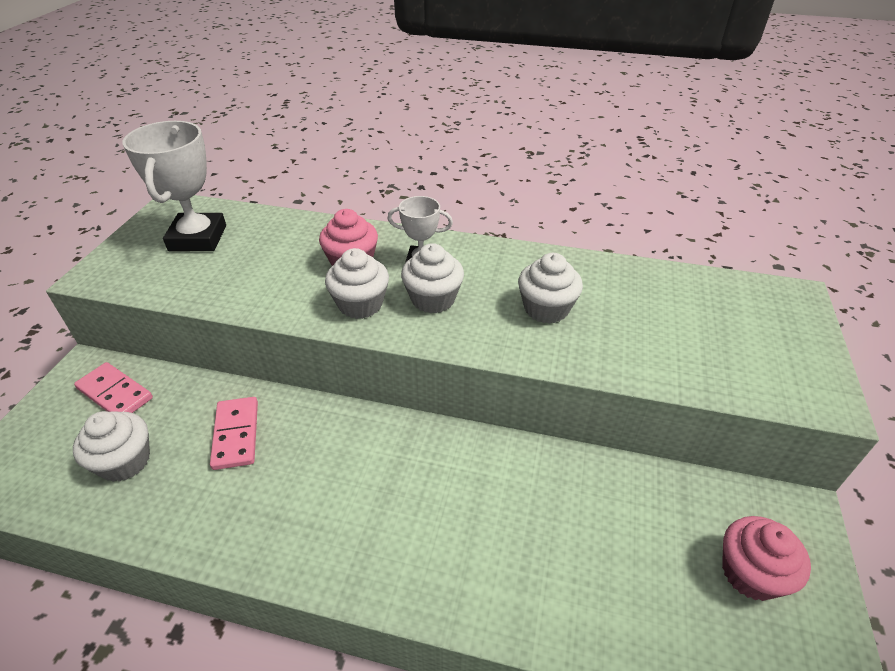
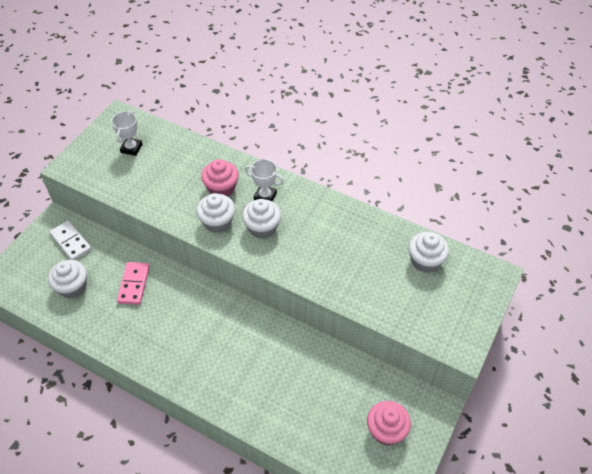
camera: 15 degrees right, 10 degrees up
(115, 393) = (71, 242): pink domino -> white domino
(198, 238) = (131, 148): white trophy -> white trophy, size x0.56
(546, 309) = (328, 250): white cupcake -> white cupcake (425, 261)

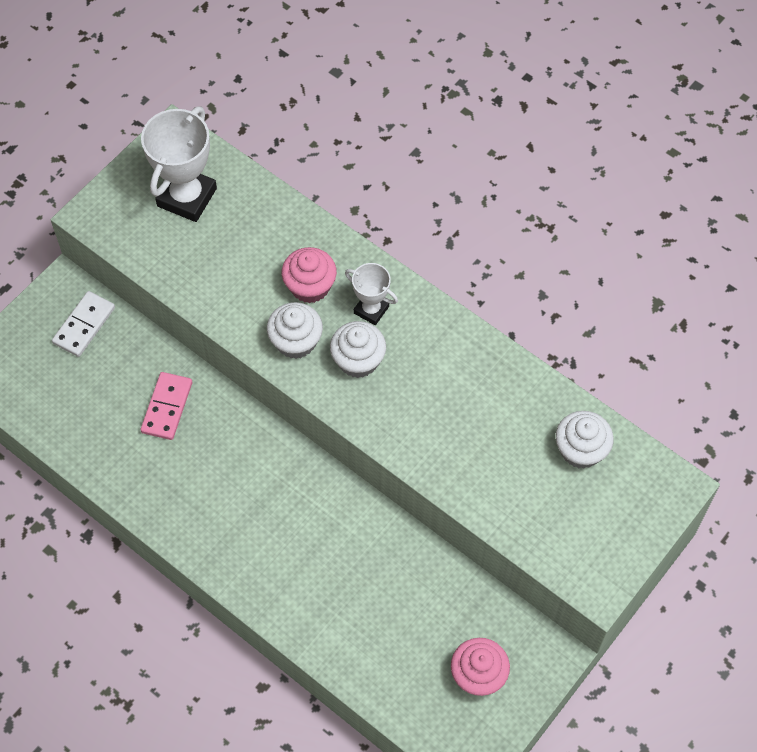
camera: 10 degrees right, 10 degrees up
(71, 242) = (84, 325): white domino -> white domino turned 60 degrees clockwise
(72, 287) = (81, 397): white cupcake -> none
(131, 148) = (187, 197): white trophy -> white trophy, size x1.78

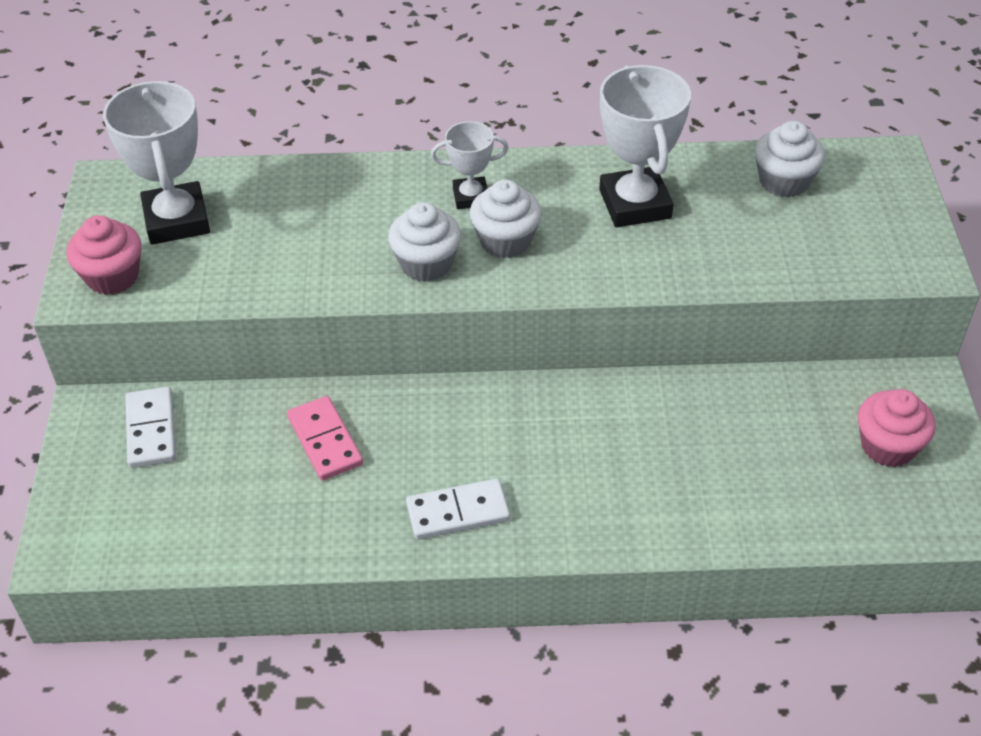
camera: 40 degrees left, 15 degrees down
(193, 513) = (458, 512): none -> white domino
(310, 286) = (389, 214): pink cupcake -> pink cupcake (112, 276)
(465, 393) = (635, 204): none -> white trophy

